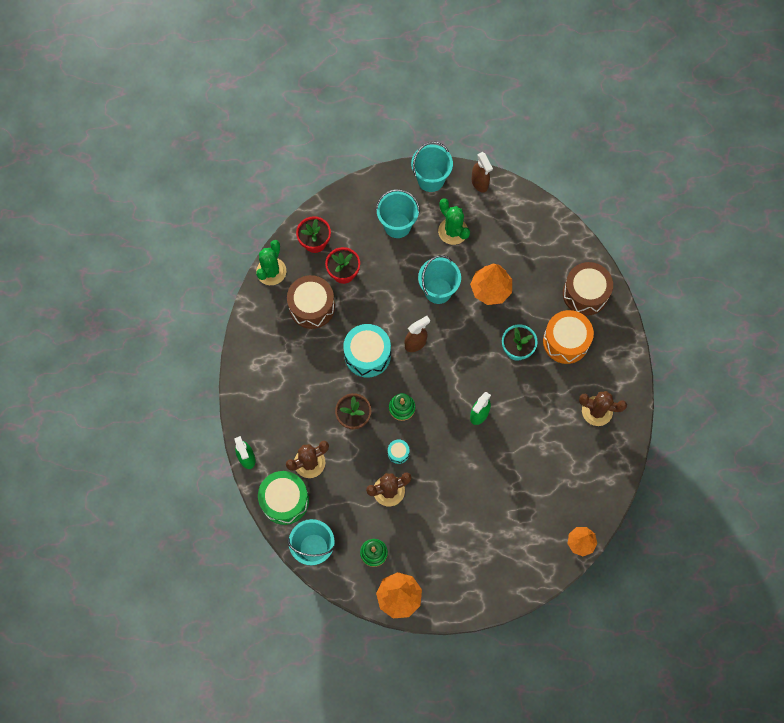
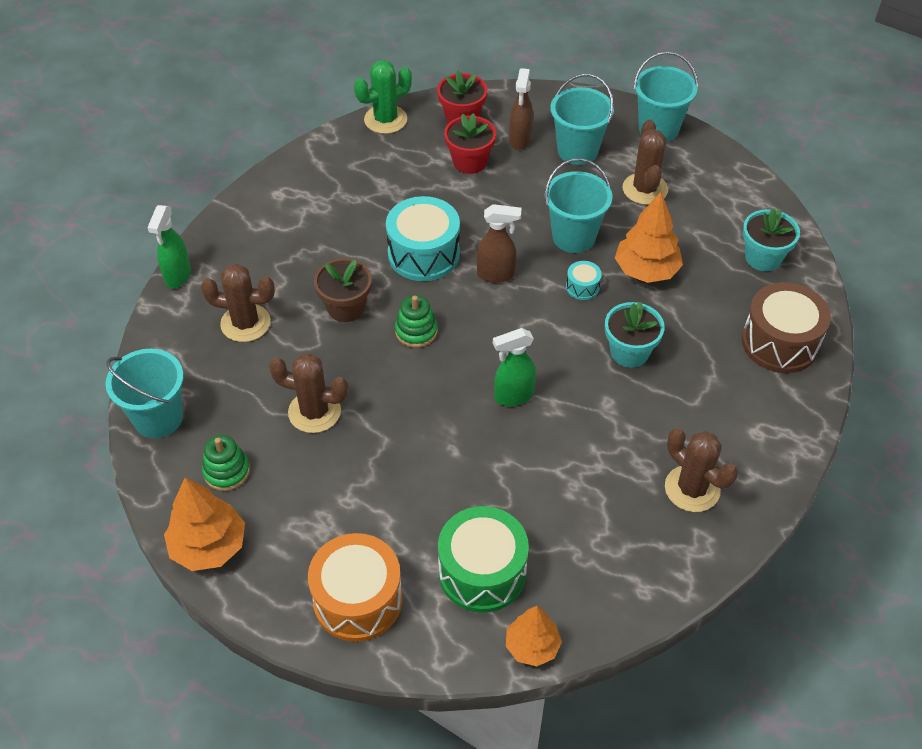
camera: 35 degrees right, 20 degrees down
(284, 500) = (176, 345): green drum -> green drum (482, 572)
(312, 307) = (401, 174): brown drum -> none
(398, 453) = (366, 377): turquoise drum -> turquoise drum (582, 287)
(453, 231) = (645, 189): green cactus -> brown cactus
(480, 183) = (720, 161): brown spray bottle -> brown spray bottle (520, 140)
(544, 241) = (763, 257): none -> turquoise flower pot
(566, 341) = (708, 381): orange drum -> orange drum (358, 600)

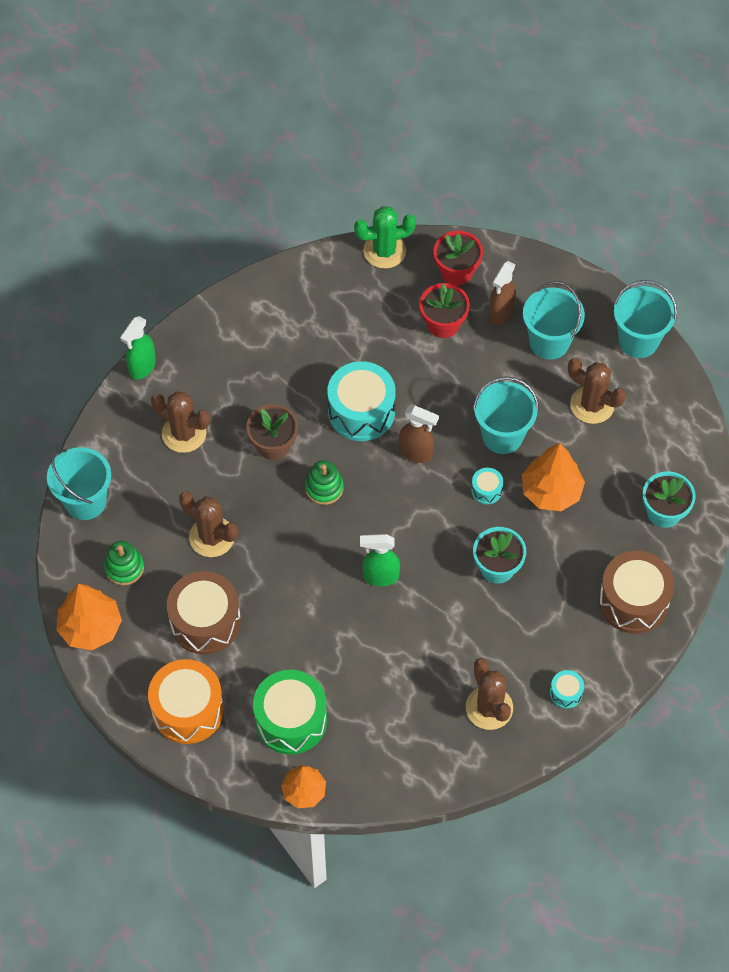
camera: 20 degrees right, 10 degrees up
(341, 499) = (205, 621): none -> brown drum
(645, 189) = (592, 405): brown cactus -> brown cactus turned 75 degrees counterclockwise
(763, 448) = (566, 693): none -> turquoise drum

